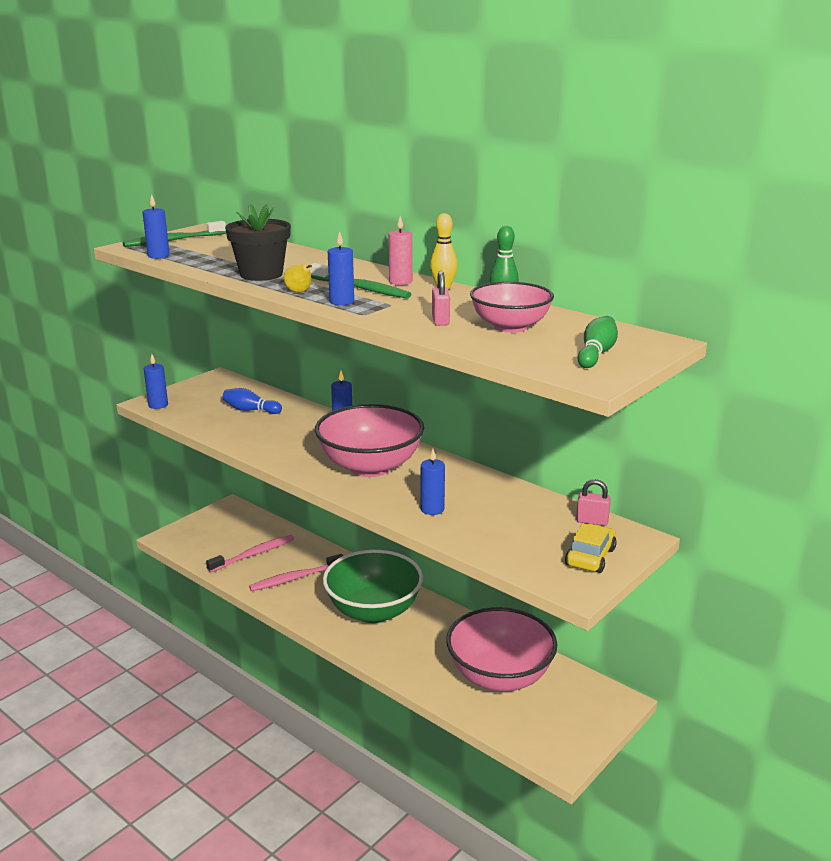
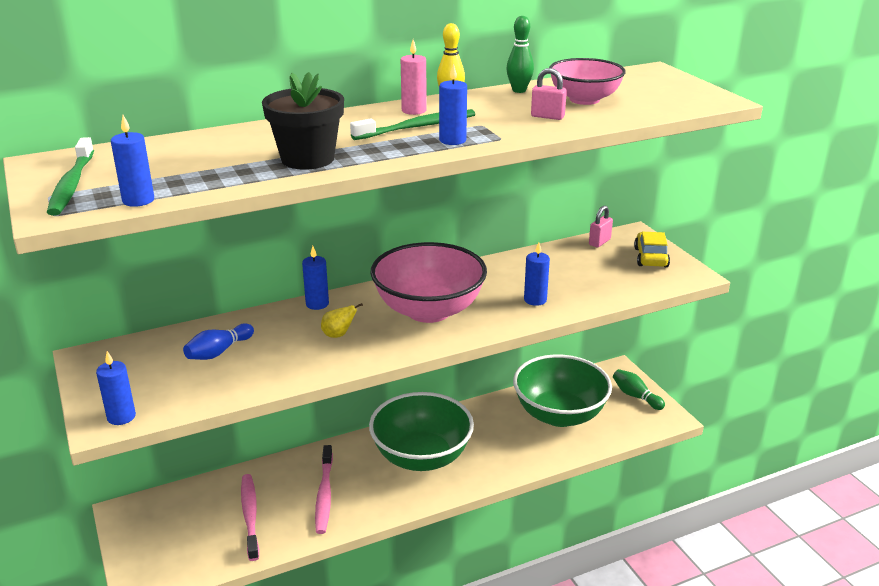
camera: 65 degrees left, 5 degrees up
(299, 292) = (399, 152): yellow pear -> yellow pear (338, 335)
(499, 676) = (559, 414): pink bowl -> green bowl
(590, 557) = (650, 257): yellow car -> yellow car turned 45 degrees clockwise
(596, 354) = (668, 90): green bowling pin -> green bowling pin (636, 396)

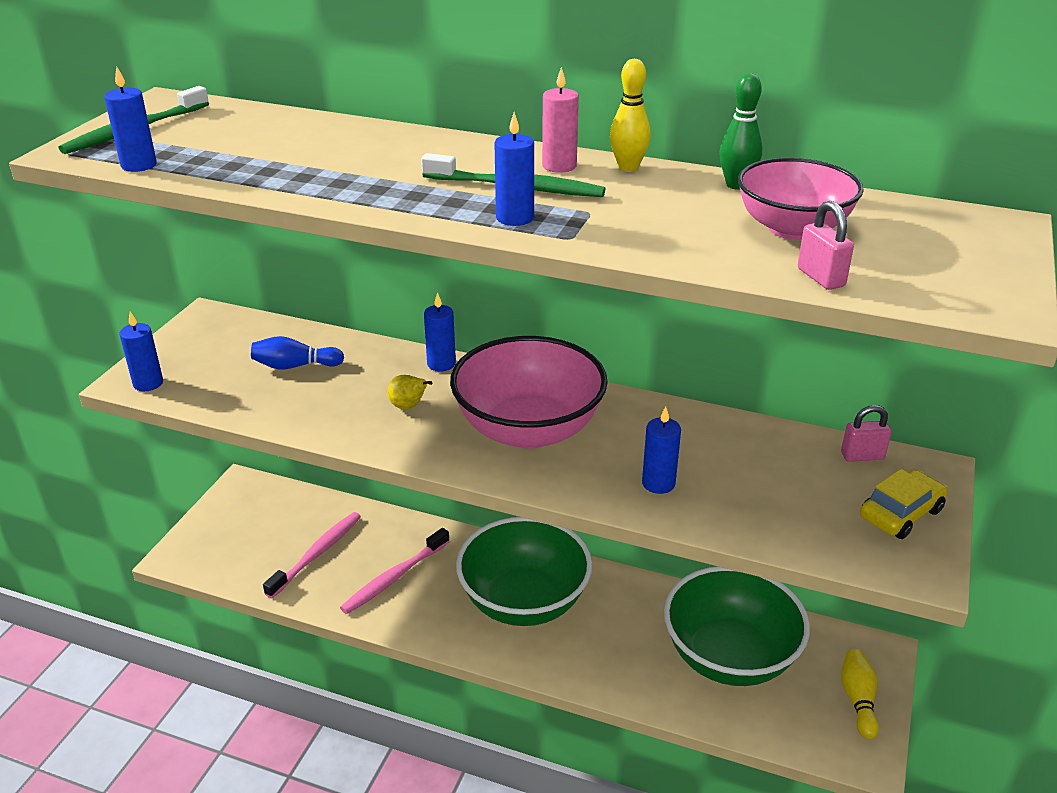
camera: 45 degrees right, 5 degrees up
(307, 159) = (340, 181): black flower pot -> none
(547, 116) = (689, 232): pink padlock -> pink padlock (821, 277)
(636, 396) = (858, 700): green bowling pin -> yellow bowling pin

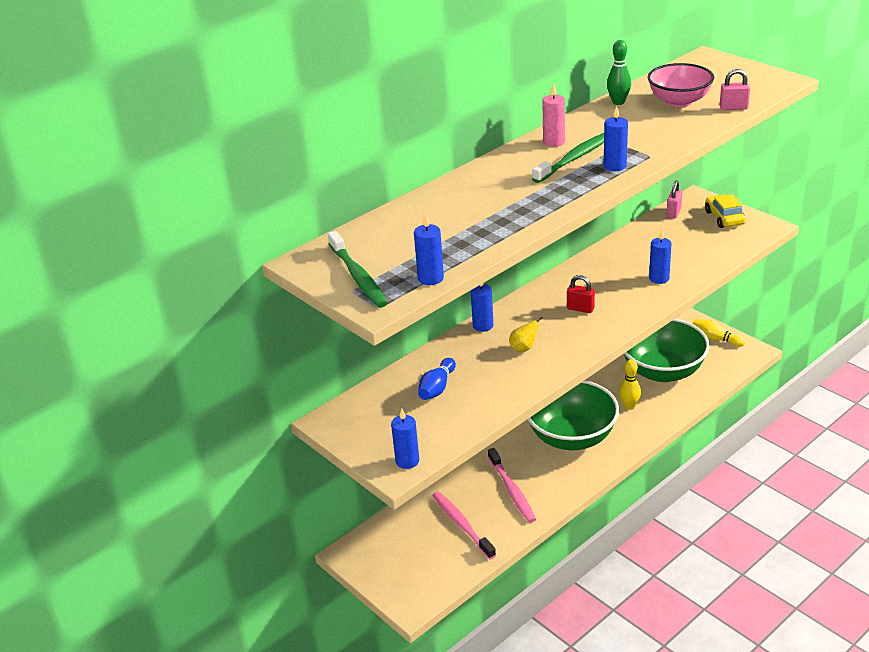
camera: 60 degrees left, 0 degrees up
(528, 430) = (580, 309): pink bowl -> red padlock
(628, 168) = (572, 124): yellow bowling pin -> yellow bowling pin (629, 406)

